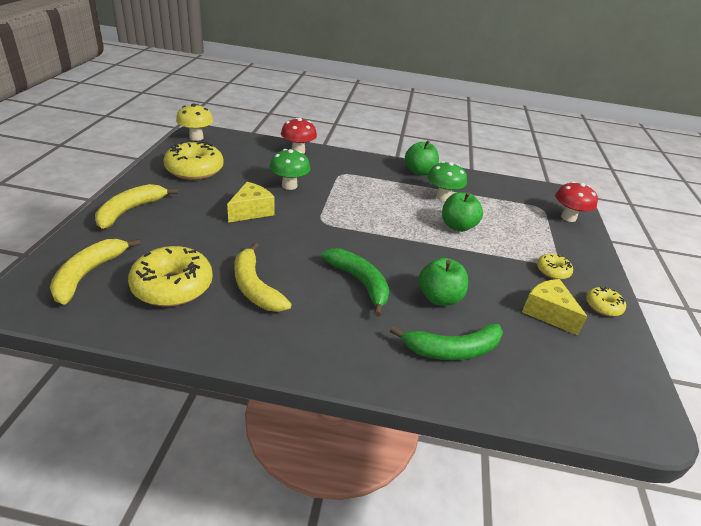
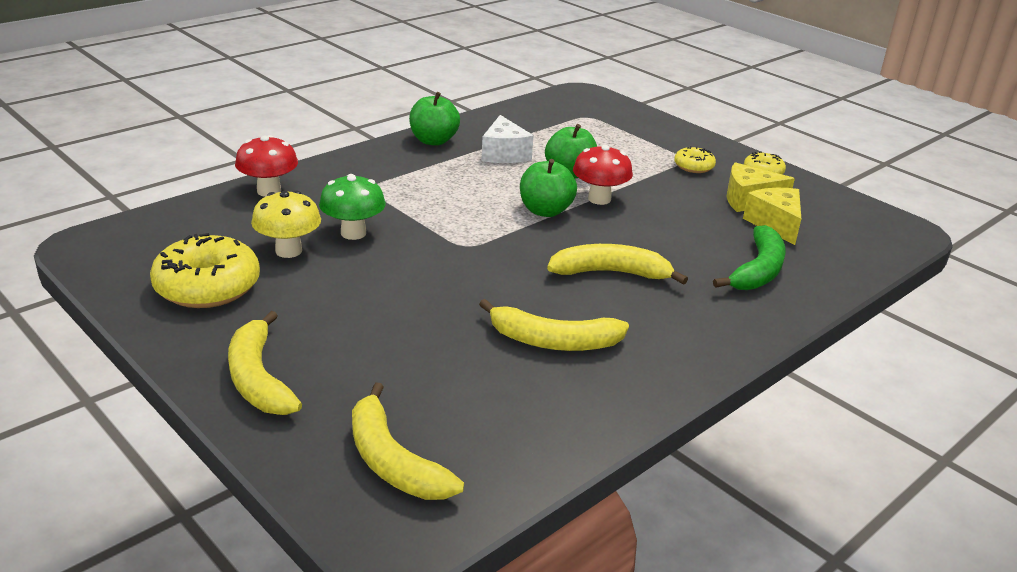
camera: 50 degrees left, 5 degrees down
(172, 286) = (492, 399): yellow donut -> none
(196, 137) = (100, 251): yellow mushroom -> yellow mushroom (288, 251)
(251, 211) = (383, 283): yellow cheese -> yellow cheese (775, 224)
(360, 282) = (610, 273): green banana -> yellow banana
(439, 298) = (678, 241): green apple -> green apple (545, 211)
(442, 197) = (504, 154): green mushroom -> white cheese
(568, 217) = (619, 113): red mushroom -> red mushroom (599, 199)

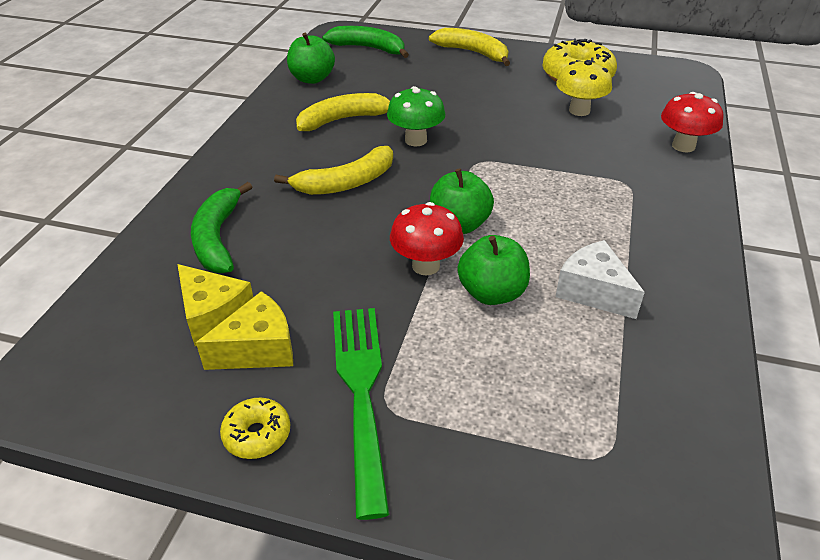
camera: 150 degrees right, 10 degrees up
(353, 233) = (566, 138): green mushroom -> green mushroom (416, 140)
(393, 461) = (368, 48): yellow banana -> green banana
(433, 141) = (686, 275): green apple -> green apple (312, 79)
(693, 166) = (361, 392): yellow donut -> green fork

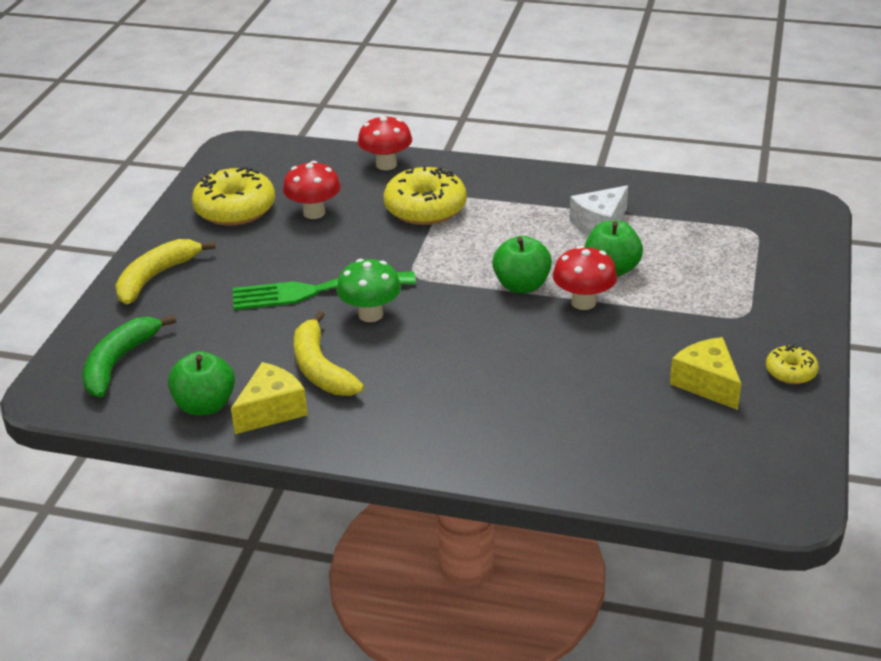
camera: 90 degrees left, 5 degrees down
(214, 316) = (675, 415): yellow cheese -> yellow cheese (272, 410)
(217, 238) = (563, 432): green banana -> none
(346, 183) = (456, 356): yellow banana -> none
(361, 392) = (735, 327): green fork -> green fork (316, 291)
(579, 110) = (314, 213): yellow mushroom -> red mushroom
(601, 168) = (425, 208): none -> yellow donut

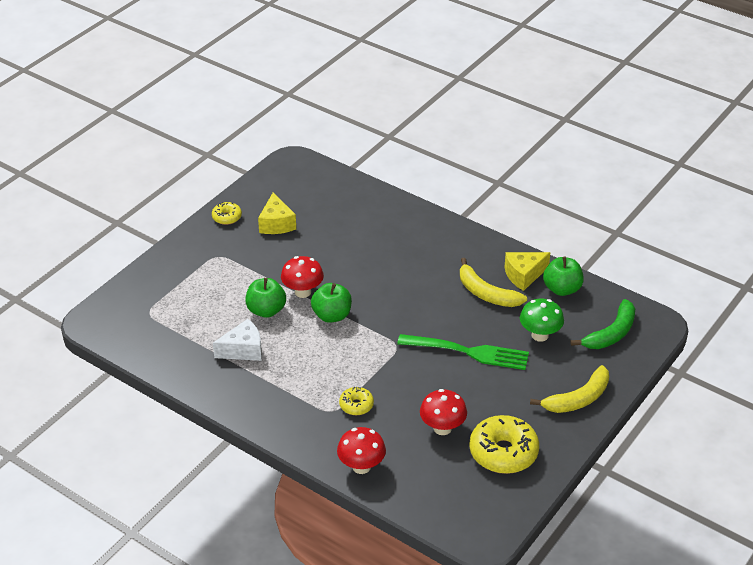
camera: 160 degrees left, 5 degrees up
(320, 368) = (486, 293): yellow banana -> yellow banana turned 135 degrees clockwise
(370, 314) = (440, 322): green mushroom -> green mushroom (540, 335)
(425, 208) = (356, 405): yellow donut -> yellow donut, size x0.52

